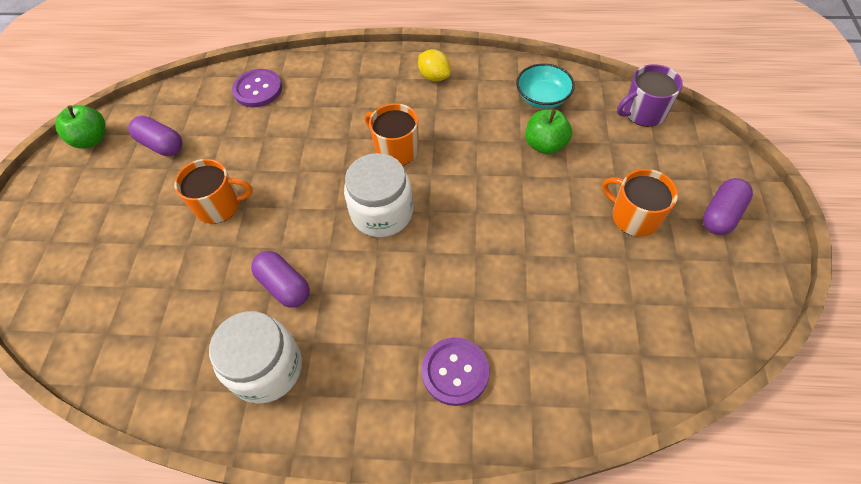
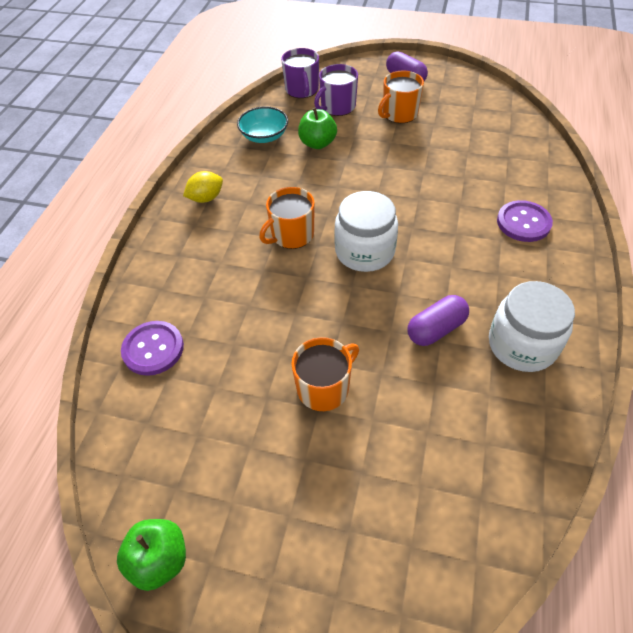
camera: 80 degrees left, 5 degrees down
(161, 145) = (206, 458): purple capsule -> none
(219, 205) = (324, 388): orange mug -> orange mug turned 45 degrees clockwise
(623, 151) = (337, 107): none -> purple mug

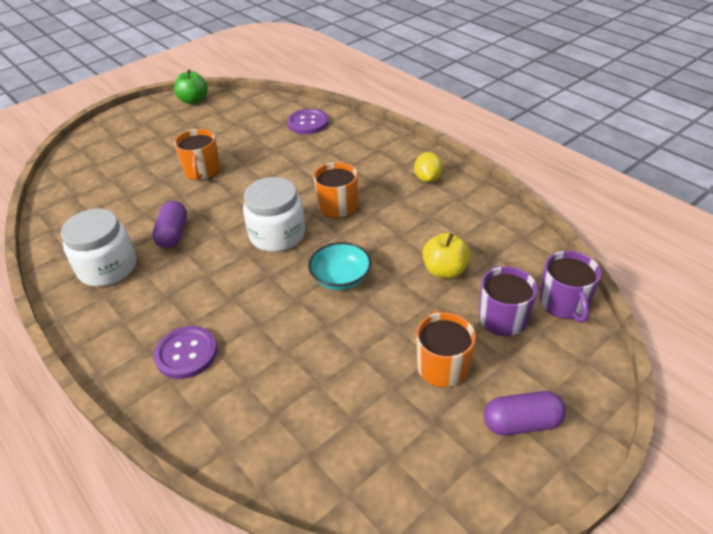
camera: 125 degrees right, 10 degrees down
(264, 136) = (490, 239): turquoise bowl -> turquoise bowl (341, 278)
(302, 90) = (564, 303): purple mug -> purple mug turned 120 degrees counterclockwise
(317, 143) = (444, 270): green apple -> yellow apple

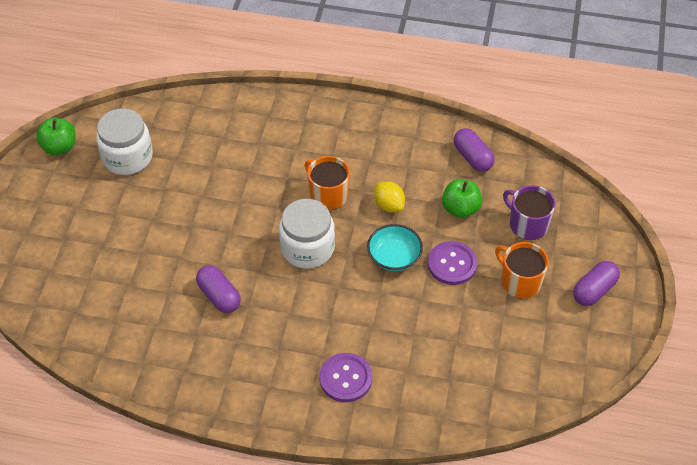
camera: 40 degrees left, 10 degrees up
(108, 268) = (200, 355): white jar -> white jar (127, 157)
(202, 171) = (170, 222): orange mug -> none
(308, 123) = (210, 120): purple button -> purple button (452, 264)
(428, 178) = (374, 130): yellow lemon -> yellow lemon (389, 205)
(444, 270) = (460, 209): yellow apple -> green apple
(499, 235) = (472, 157): none -> purple capsule
(564, 303) = (556, 191): purple mug -> none

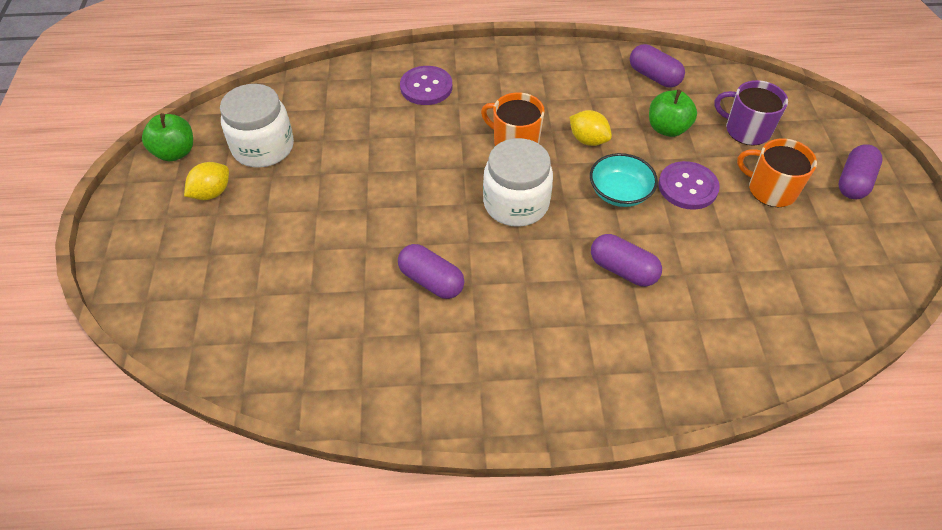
camera: 15 degrees left, 0 degrees up
(78, 188) = (212, 193): none -> yellow lemon
(345, 378) = (628, 345): purple button -> purple button (426, 87)
(368, 320) = (623, 270): none -> purple capsule

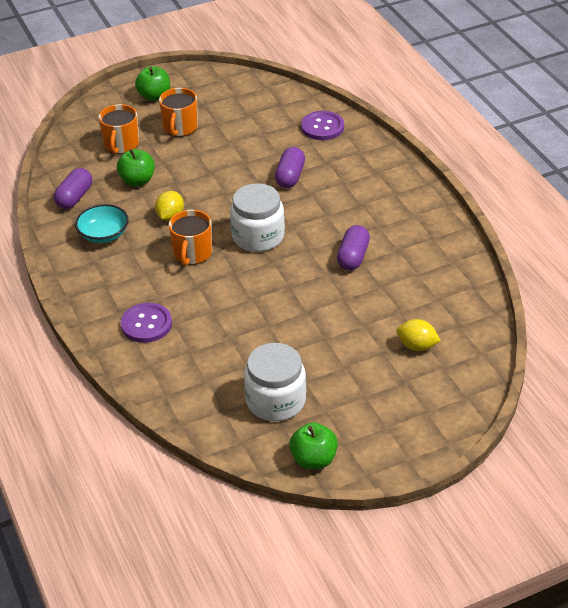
camera: 110 degrees left, 10 degrees down
(212, 193) = (345, 410): yellow lemon -> yellow lemon (417, 346)
(619, 193) = (219, 191): turquoise bowl -> turquoise bowl (104, 235)
(687, 187) = (197, 162): purple button -> purple button (322, 127)
(746, 130) = (121, 144): purple mug -> orange mug
(853, 182) = (154, 96): purple capsule -> green apple

